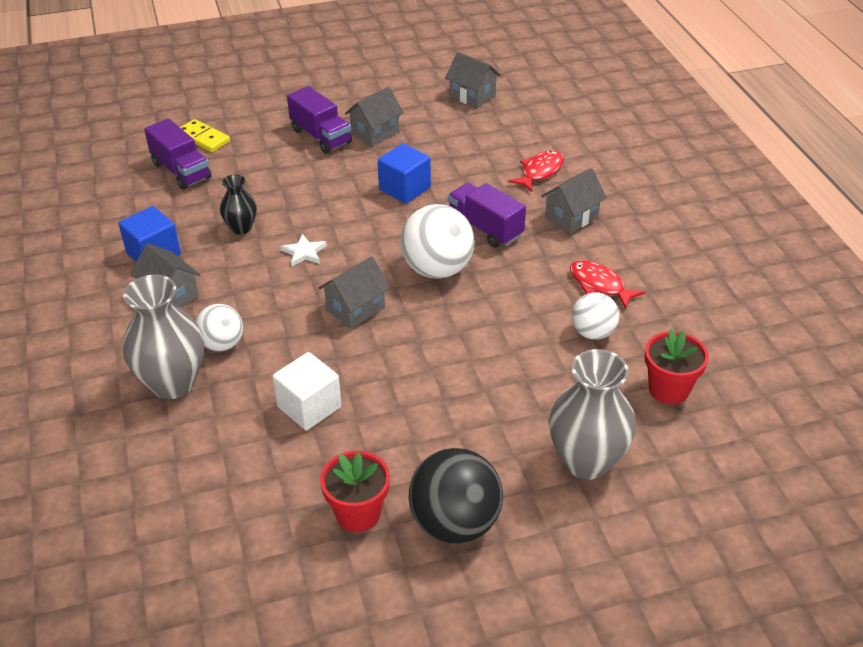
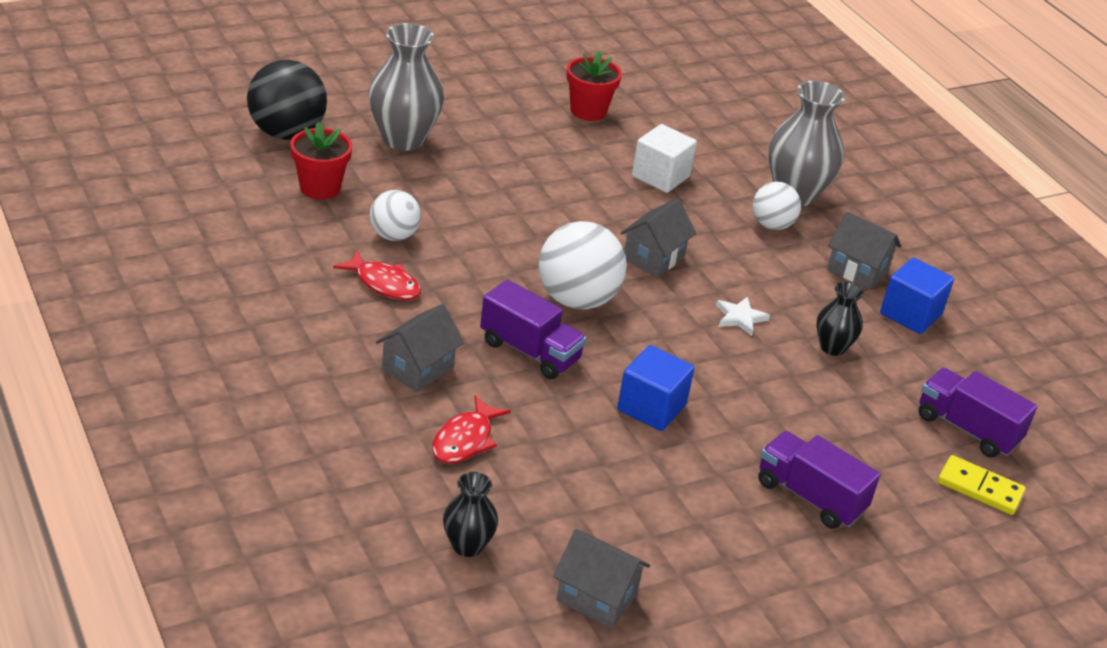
camera: 165 degrees right, 5 degrees down
(375, 133) = (731, 507): grey house -> none
(455, 523) = (509, 105): black ball -> black ball (286, 133)
(543, 119) = (467, 545): none -> black vase

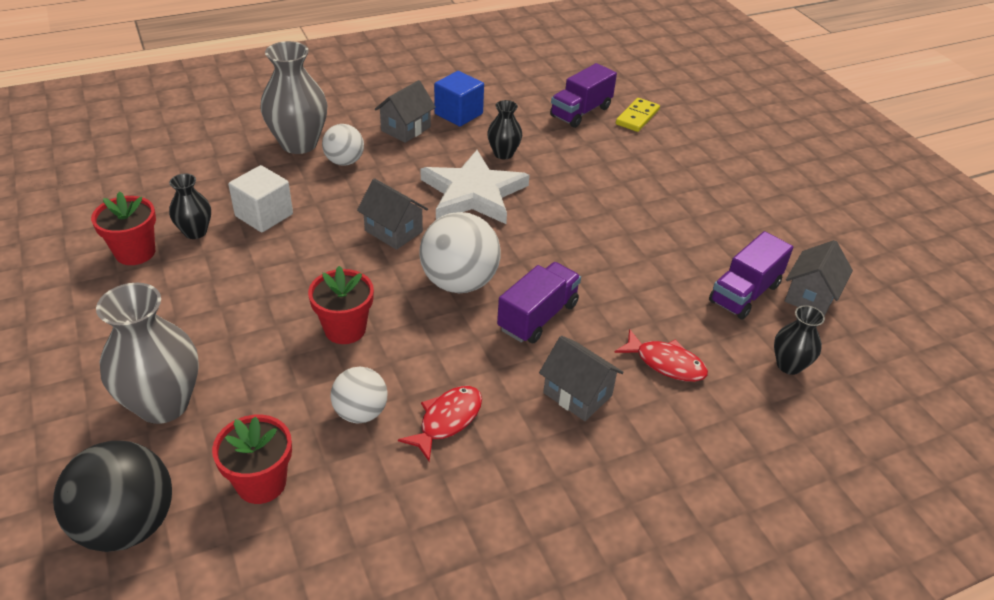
camera: 85 degrees left, 5 degrees up
(498, 227) = (345, 329): none -> red flower pot
(625, 139) = (195, 232): none -> black vase
(651, 407) = (595, 251): blue cube -> none
(740, 318) = (473, 193): white star -> white star, size x2.46
(810, 497) = (670, 186): purple truck -> purple truck (744, 293)

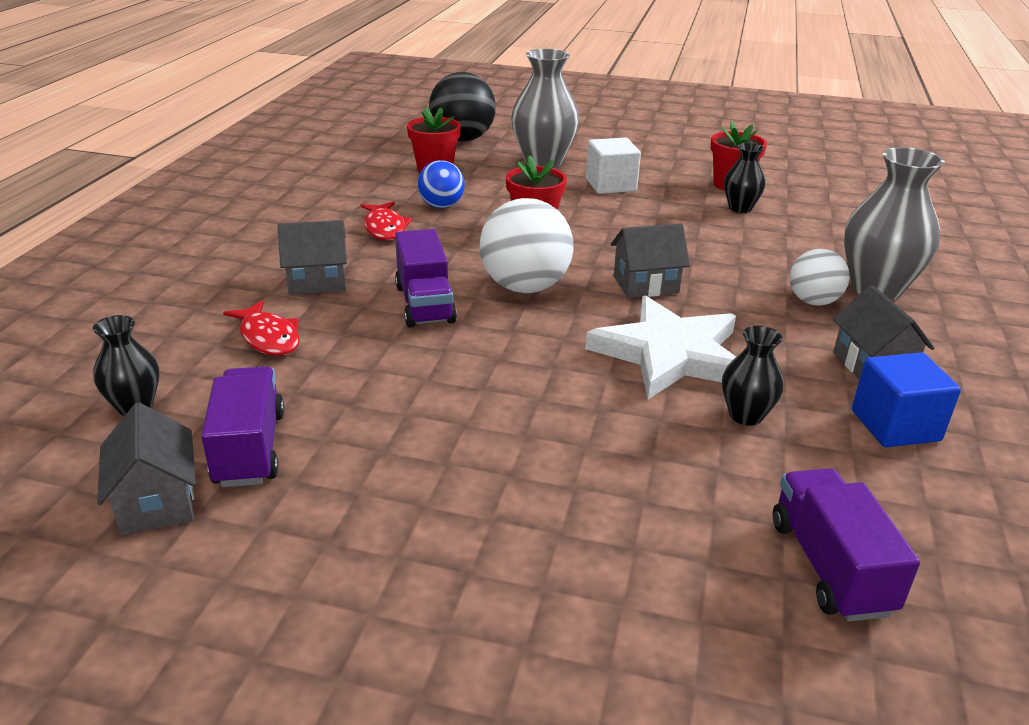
camera: 130 degrees right, 10 degrees down
(264, 215) = (739, 238): white cube -> white cube (610, 185)
(361, 412) = (441, 206): white ball -> blue ball
(637, 117) = (762, 640): yellow domino -> none
(665, 363) = (268, 337): red fish -> red fish turned 105 degrees counterclockwise

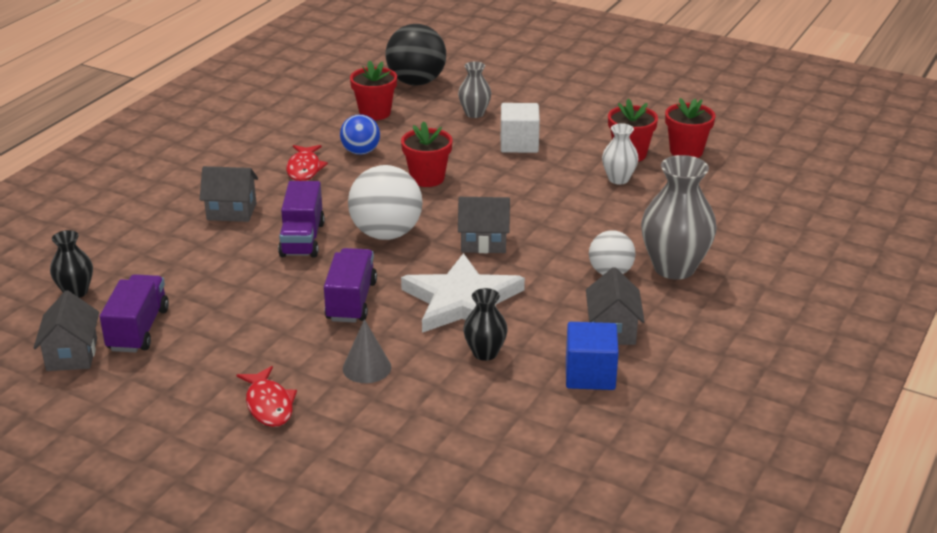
camera: 15 degrees right, 0 degrees up
(268, 337) = (179, 253): red fish -> red fish (269, 405)
(543, 162) = (474, 113): grey vase -> grey vase, size x0.55
(607, 458) = (367, 368): none -> grey cone
(740, 208) = (618, 179): black vase -> white vase
(784, 178) = (686, 151): none -> red flower pot
(830, 566) = (465, 453): purple truck -> purple truck (351, 301)

